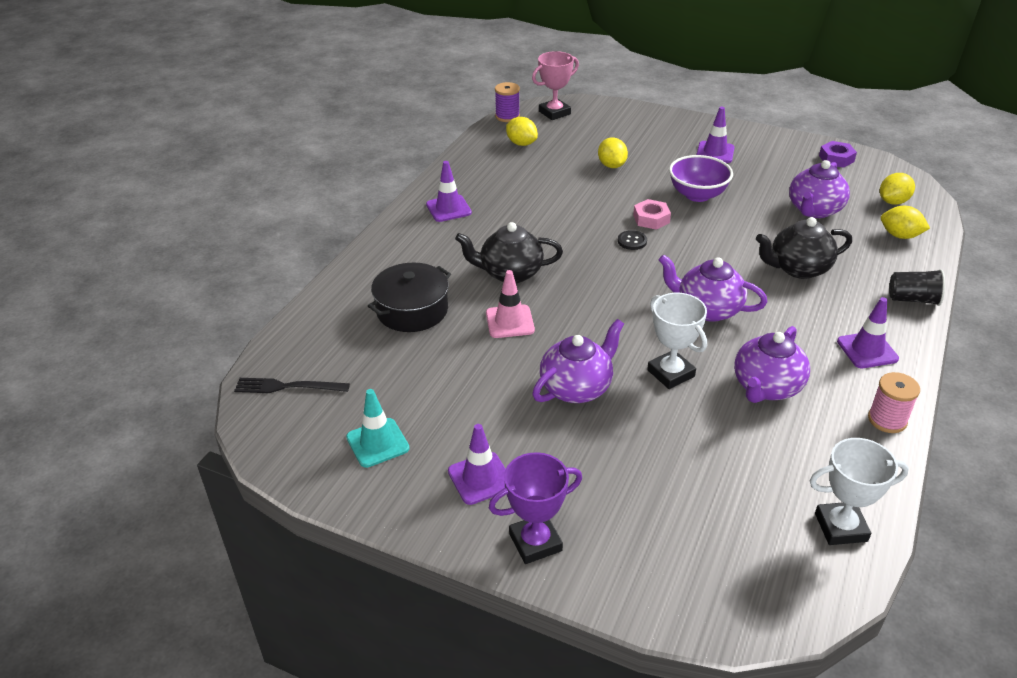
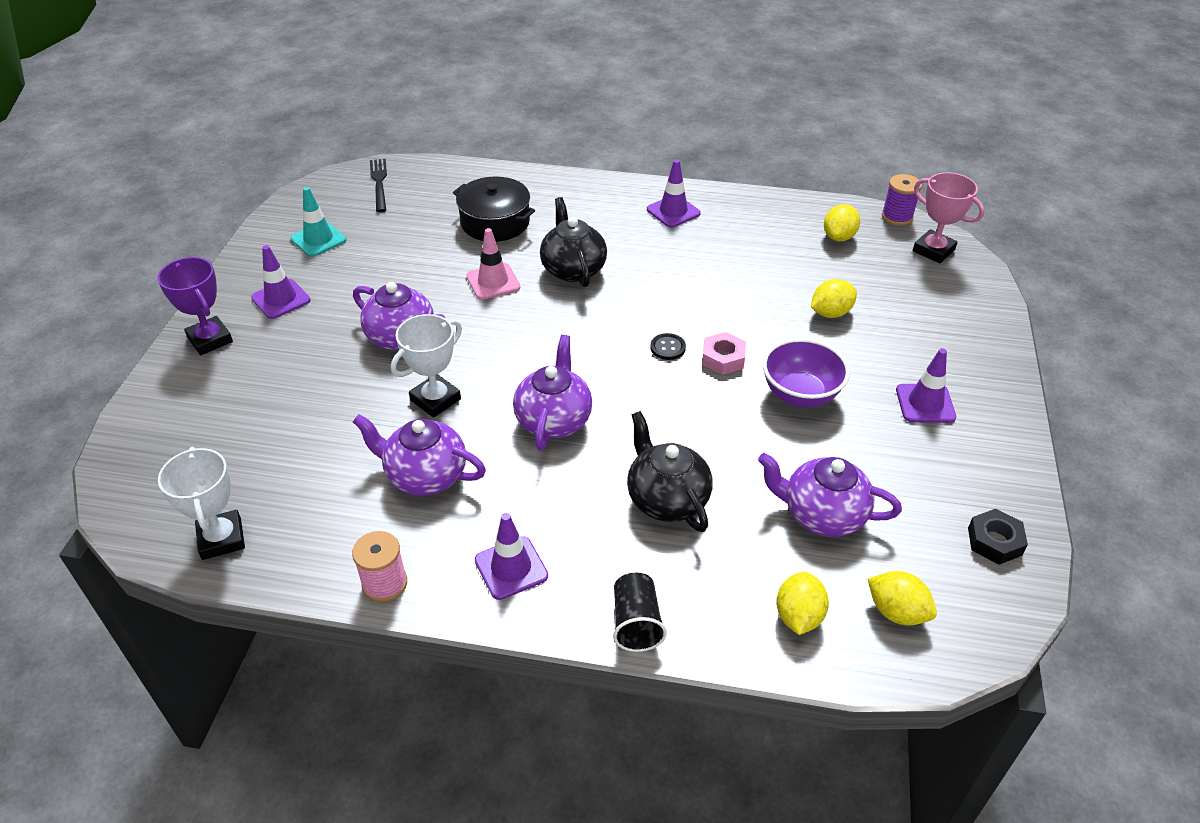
camera: 75 degrees right, 5 degrees up
(836, 158) = (994, 541): purple nut -> black nut

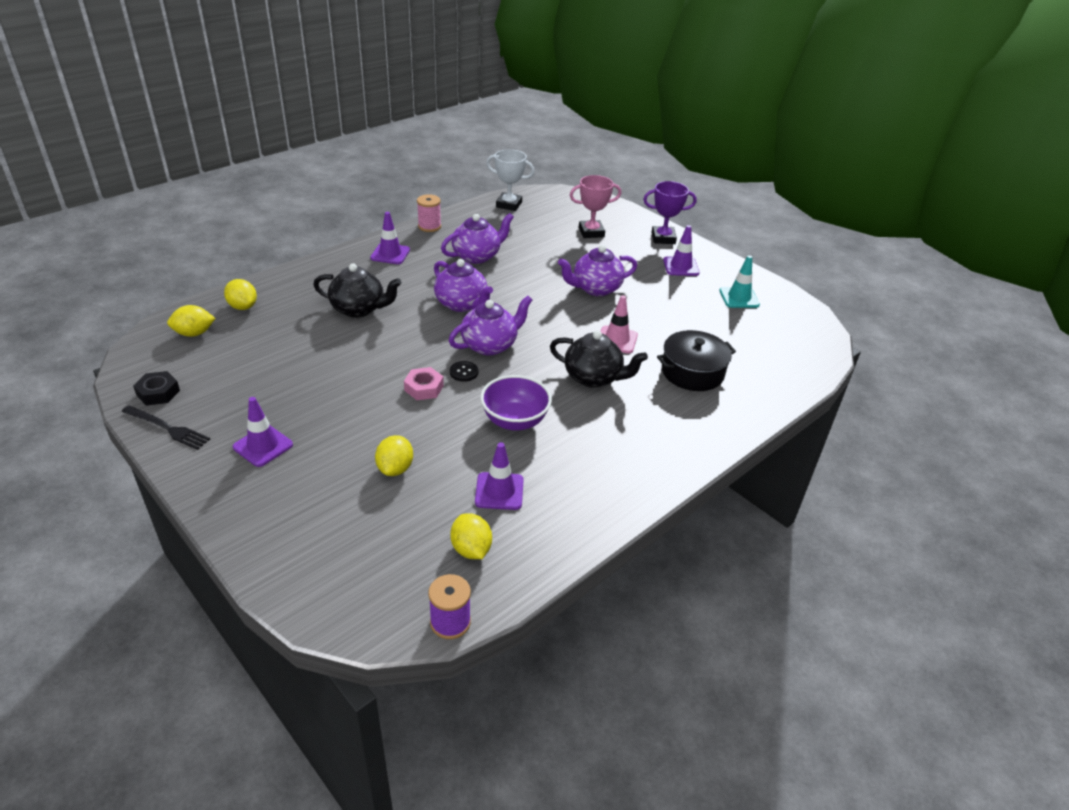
camera: 125 degrees right, 5 degrees down
(379, 183) = (800, 345): black fork -> black fork (167, 428)
(435, 399) = (528, 278): white trophy -> none
(636, 623) = (314, 268): black cup -> none
(673, 211) = (618, 469): purple traffic cone -> purple traffic cone (499, 491)
(800, 394) = (351, 398): purple bowl -> purple bowl (515, 421)
(822, 515) = (271, 348): purple teapot -> purple teapot (490, 345)
(933, 250) = (376, 603): pink trophy -> pink trophy (591, 232)

